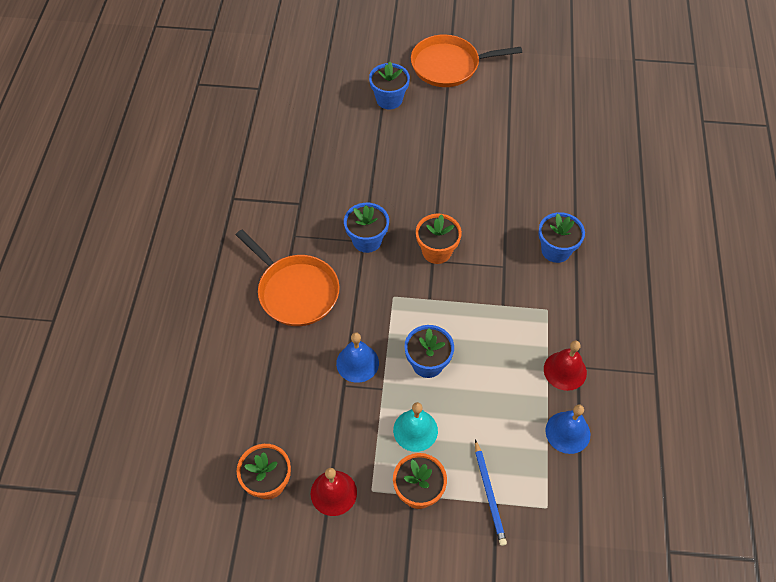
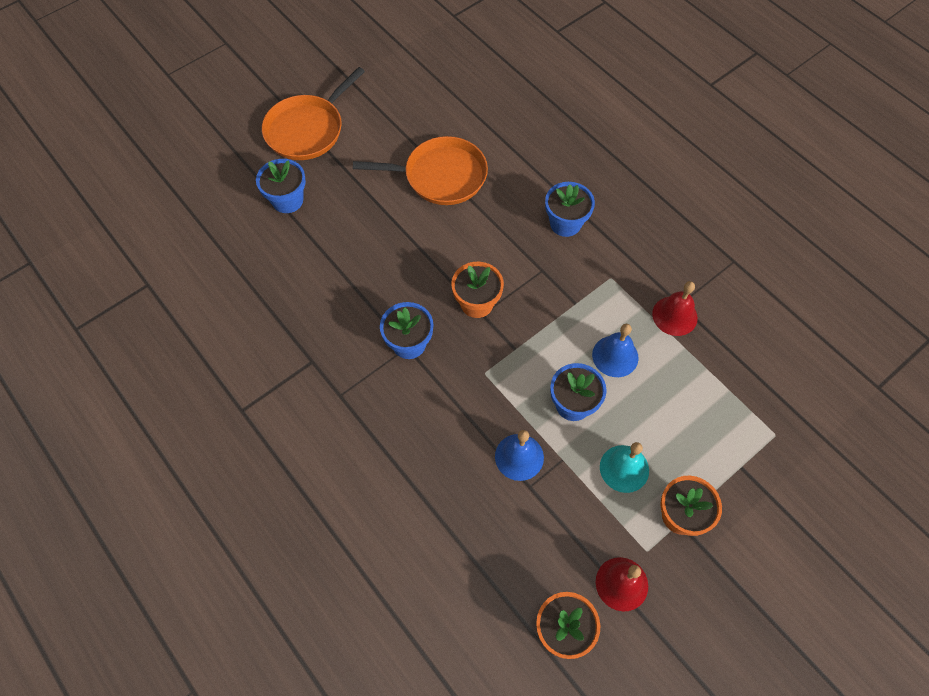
camera: 45 degrees left, 5 degrees up
(296, 291) = (398, 443): orange pan -> orange pan (441, 176)
(489, 493) = (728, 464): blue pencil -> none
(567, 432) = (727, 362): blue bell -> blue bell (615, 356)

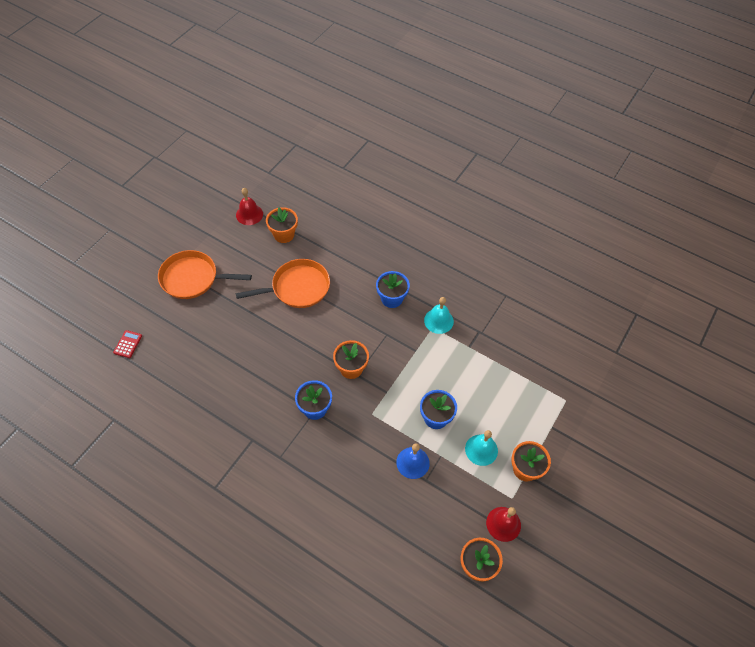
camera: 20 degrees left, 5 degrees down
(197, 193) = (128, 344): none -> red calculator
(287, 200) = (196, 332): blue flower pot -> none
(307, 130) = (192, 278): orange pan -> orange pan turned 75 degrees clockwise
(446, 101) = (284, 234): none -> orange flower pot
(615, 356) = (452, 378): blue bell -> none
(622, 271) = (438, 321): none -> turquoise bell
(674, 315) = (481, 341): red bell -> red bell (249, 214)

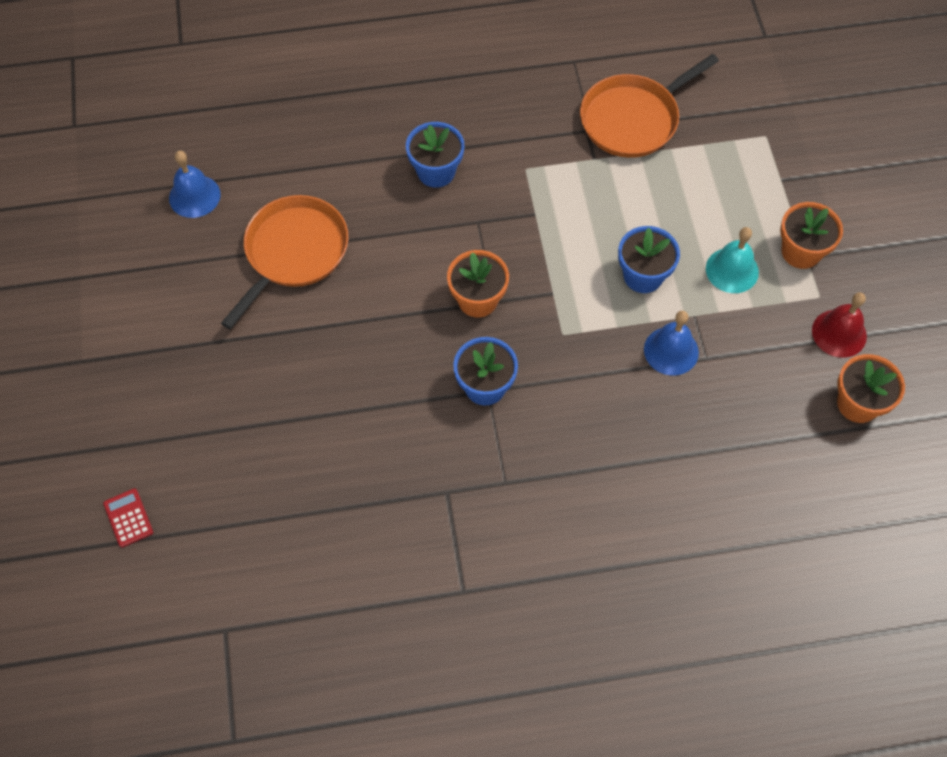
camera: 40 degrees left, 5 degrees up
(192, 278) = (124, 355): orange pan -> orange pan (633, 119)
(249, 214) = (110, 205): red bell -> none
(284, 234) = (194, 196): orange flower pot -> blue bell
(438, 321) = (524, 155): turquoise bell -> none

